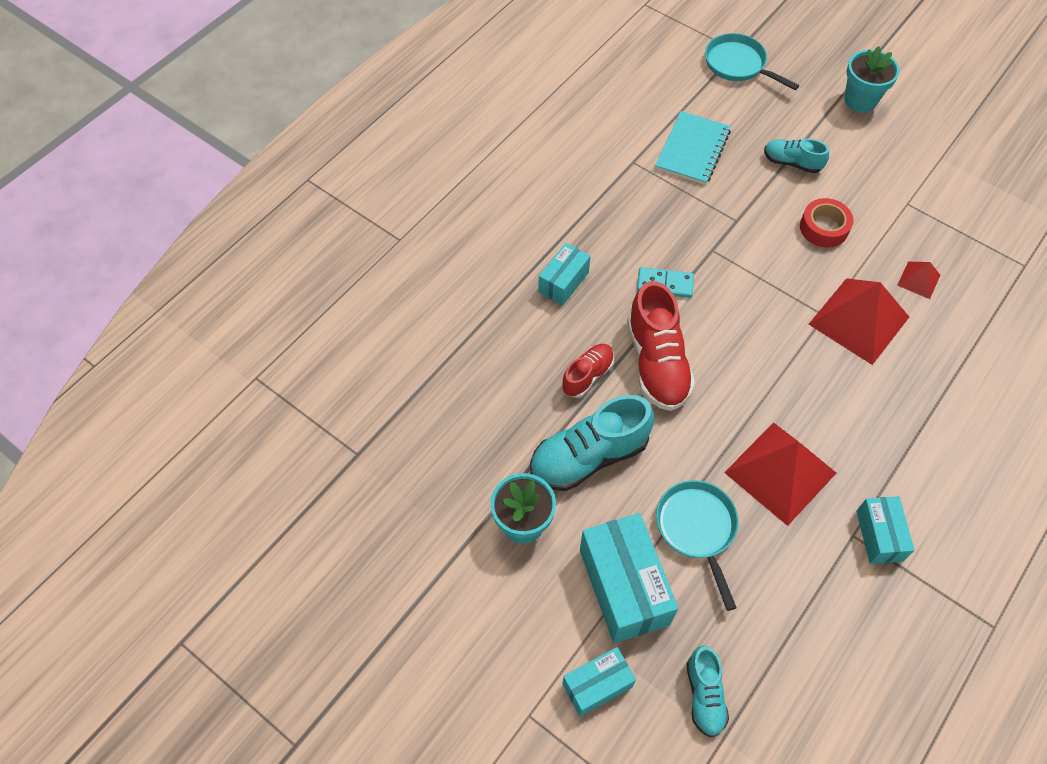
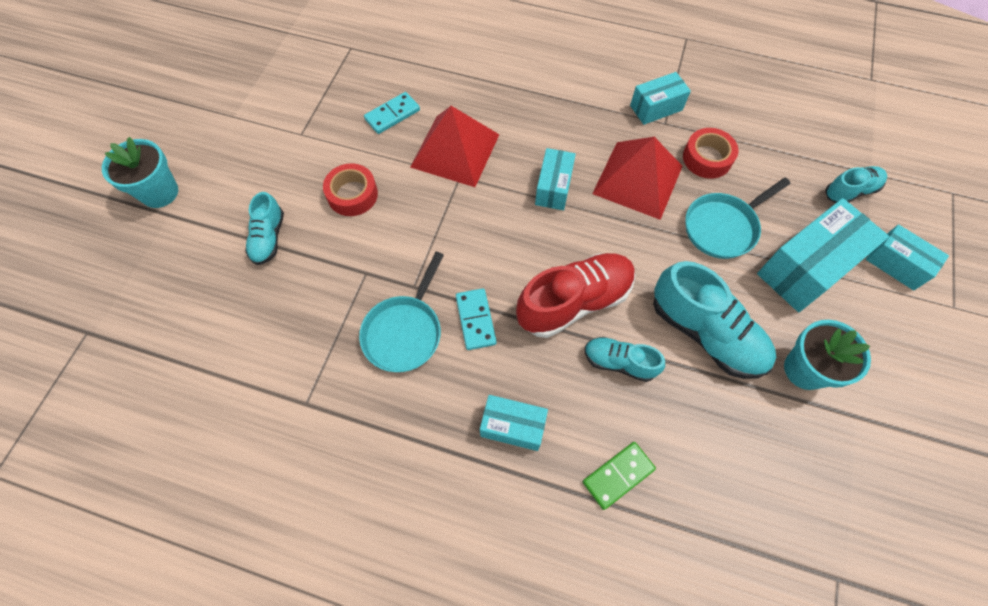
camera: 110 degrees left, 5 degrees up
(497, 338) = (618, 475): none -> green domino
(587, 375) = (619, 362): red shoe -> turquoise shoe
(692, 150) = (271, 341): turquoise notebook -> none
(738, 65) = (113, 325): turquoise pan -> turquoise pan (404, 332)
(790, 390) = (553, 188): none -> turquoise box
(791, 557) = (707, 158): none -> red tape
(918, 280) = (392, 115): red pyramid -> turquoise domino

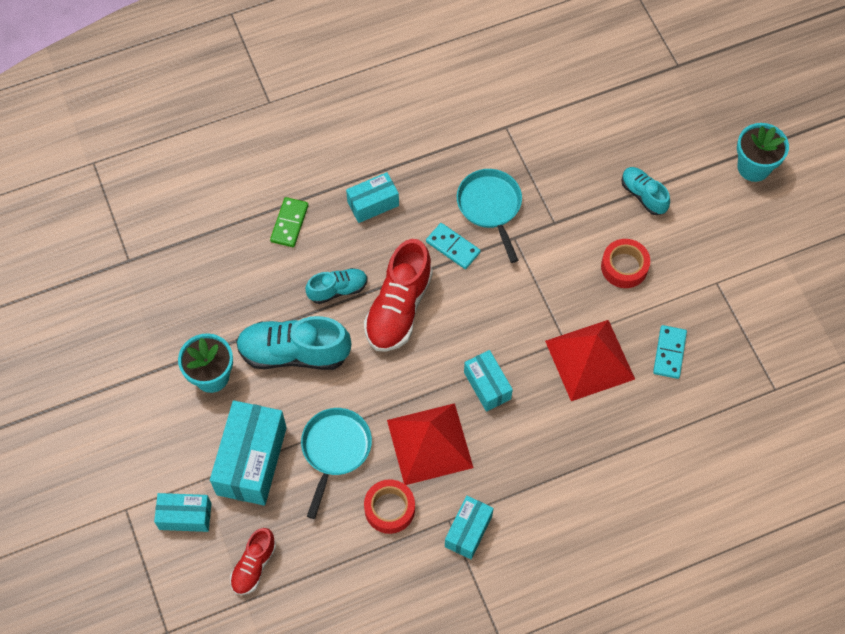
camera: 140 degrees right, 0 degrees up
(850, 191) = (254, 565): turquoise shoe -> red shoe

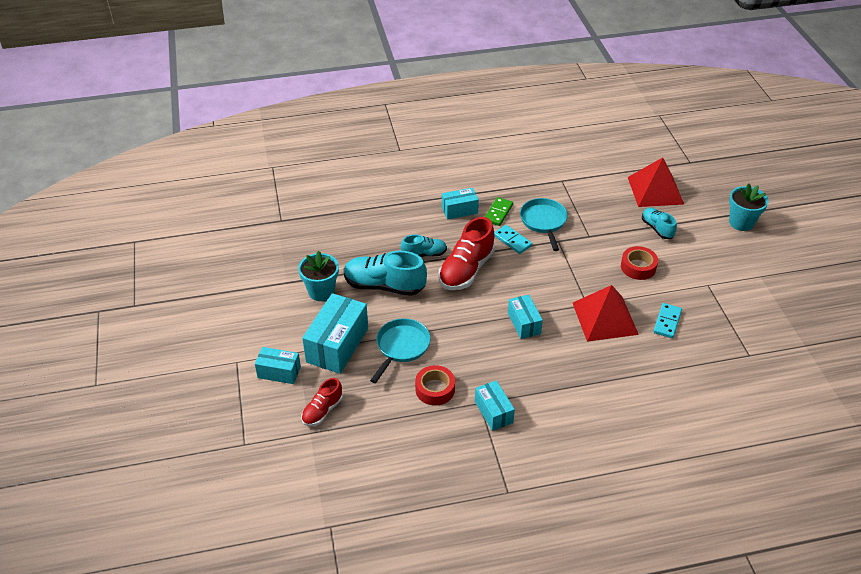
camera: 10 degrees right, 20 degrees down
(289, 223) = (398, 214): green domino -> green domino (498, 213)
(429, 444) = (473, 353): red pyramid -> red pyramid (655, 190)
(468, 531) = (493, 412): turquoise box -> turquoise box turned 60 degrees counterclockwise

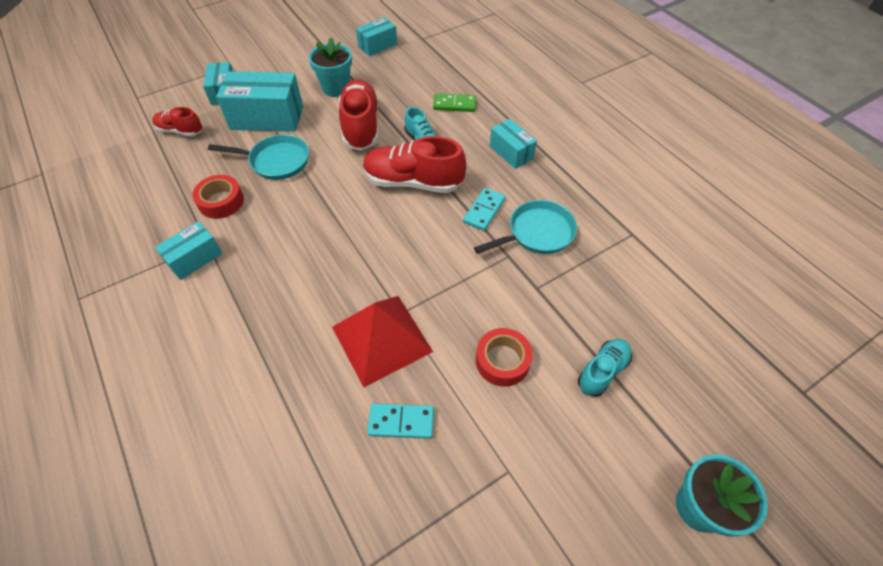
camera: 70 degrees right, 10 degrees up
(384, 286) = (361, 126): turquoise shoe -> red shoe
(498, 213) = (527, 186): green domino -> green domino (454, 105)
(524, 323) = (343, 254): turquoise box -> turquoise box (377, 45)
(655, 190) = (692, 352): red pyramid -> none

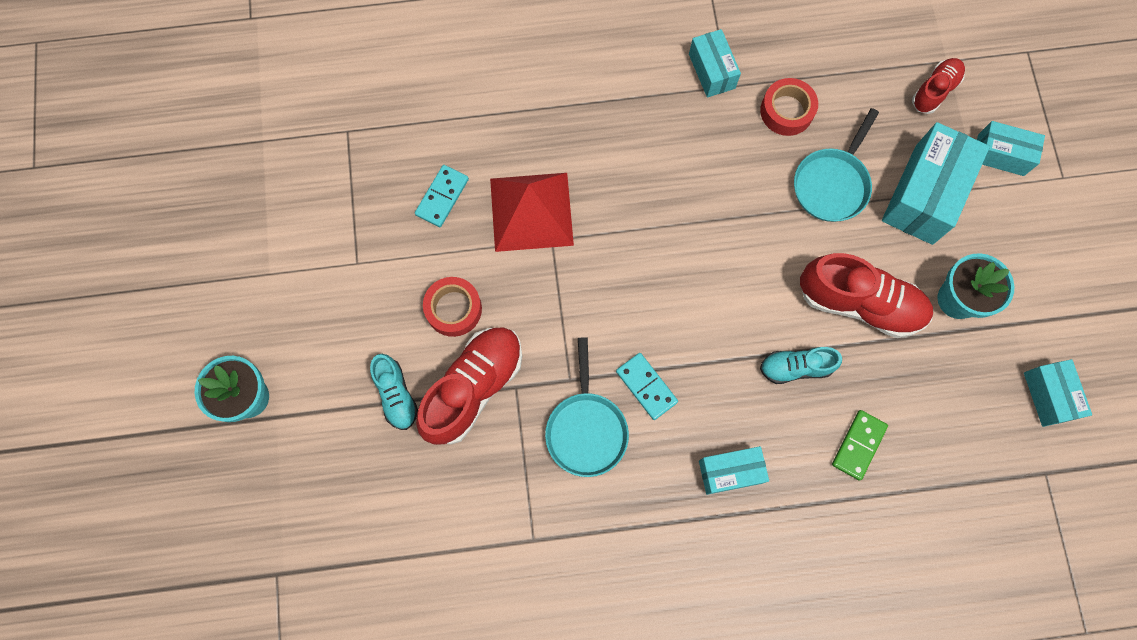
camera: 115 degrees right, 20 degrees up
(413, 182) = (728, 326): red shoe -> red shoe (473, 388)

